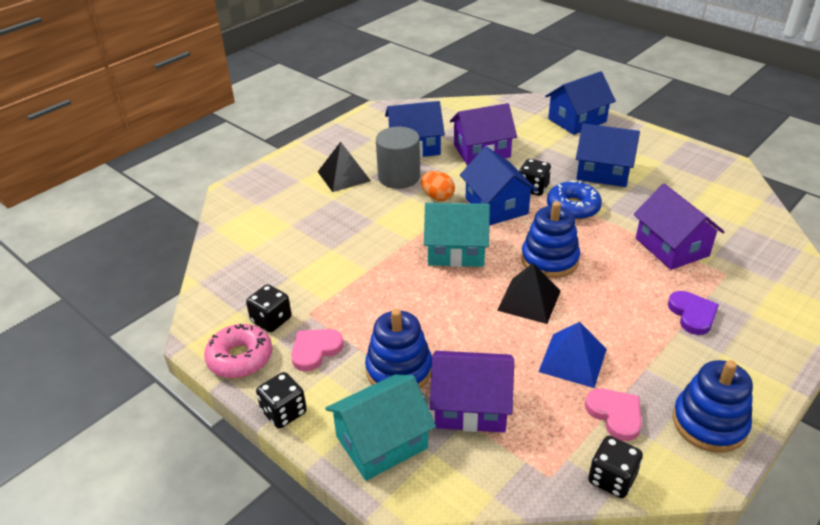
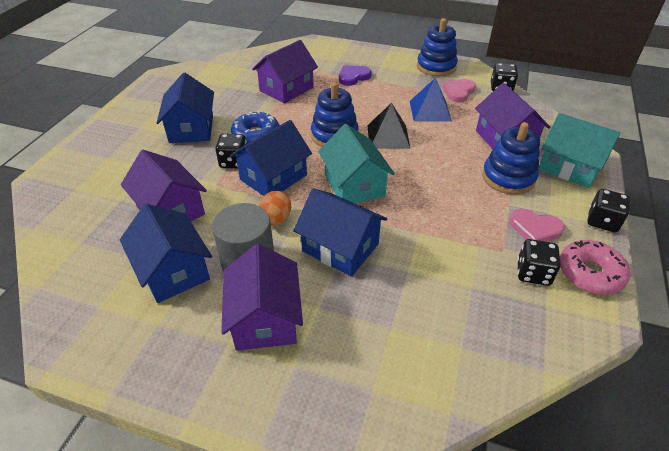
camera: 115 degrees left, 5 degrees up
(344, 176) = (265, 318): black pyramid -> purple house
(577, 120) = (89, 157): blue house -> blue house (340, 247)

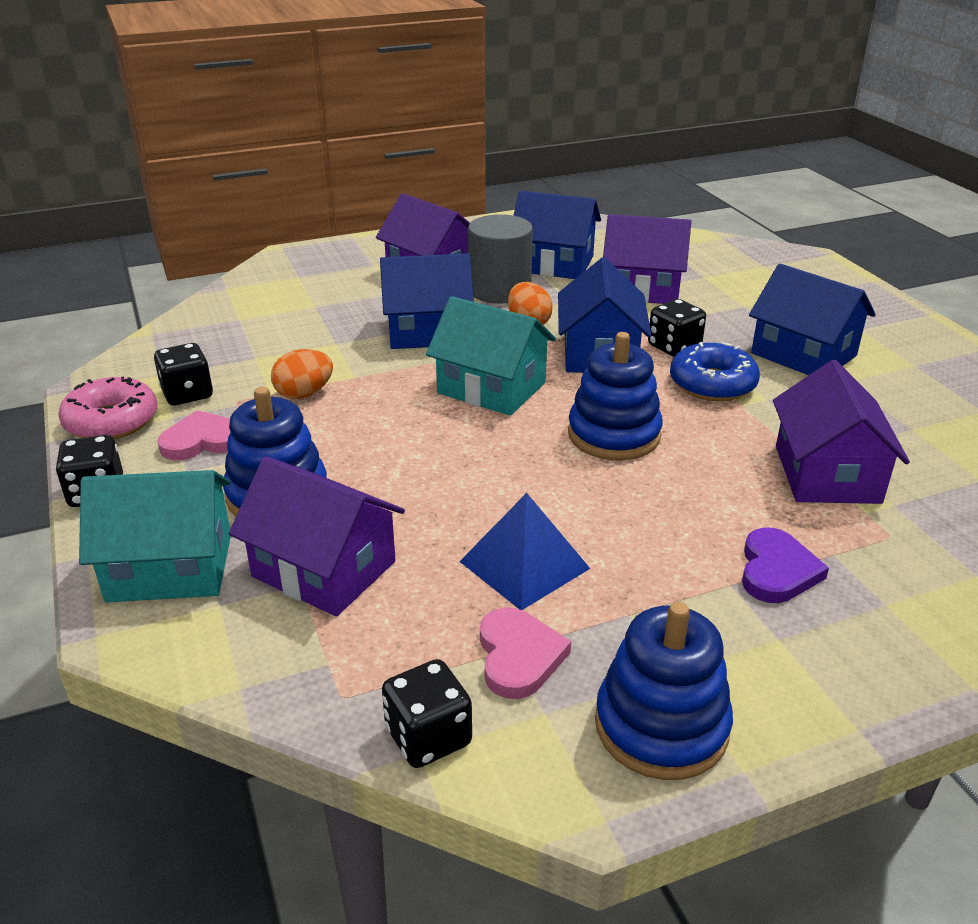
camera: 140 degrees right, 10 degrees down
(388, 136) = (534, 473): black pyramid -> none
(458, 234) = (304, 394): none -> orange egg

